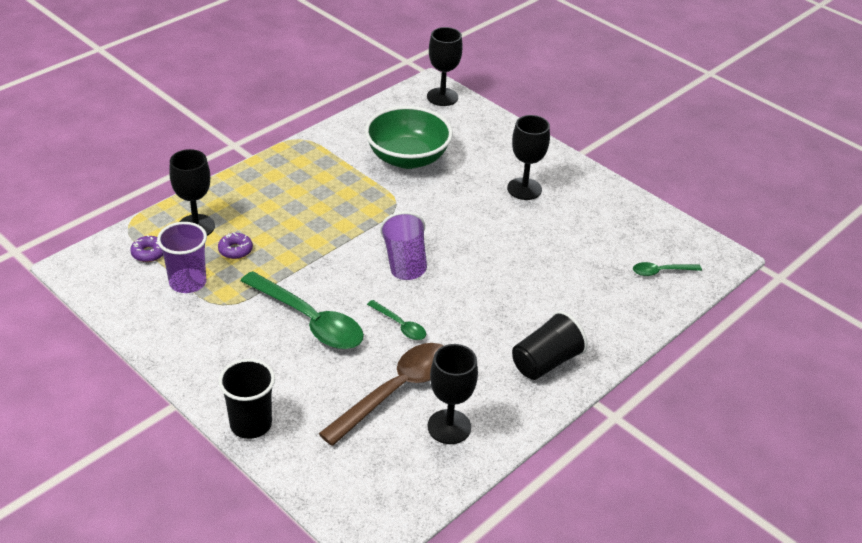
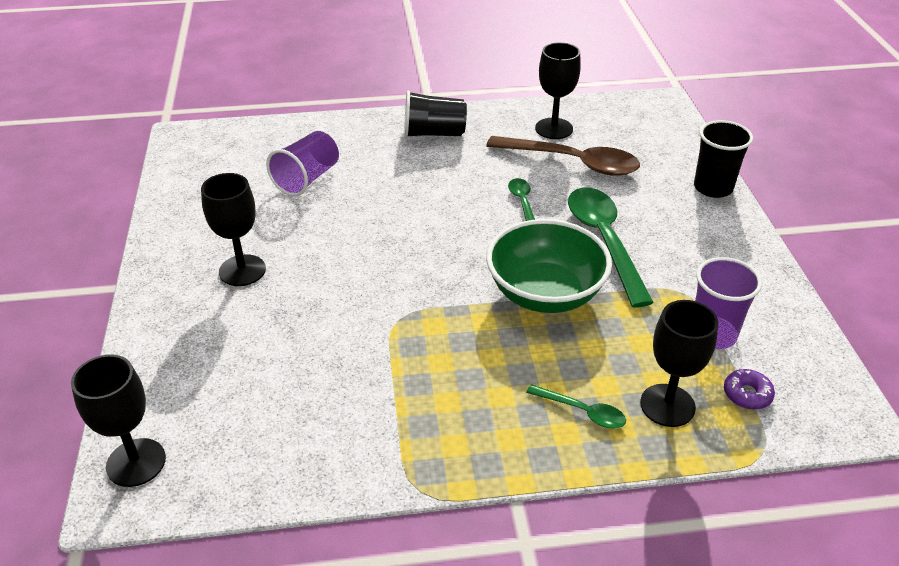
camera: 140 degrees left, 0 degrees up
(235, 250) = (634, 349): purple donut -> none
(396, 391) = (572, 162): brown spoon -> brown spoon turned 150 degrees counterclockwise
(405, 262) = (459, 253): purple cup -> purple cup (307, 179)
(407, 158) = (314, 376): green bowl -> green bowl (545, 293)
(661, 272) = (248, 148): green spoon -> green spoon (582, 412)

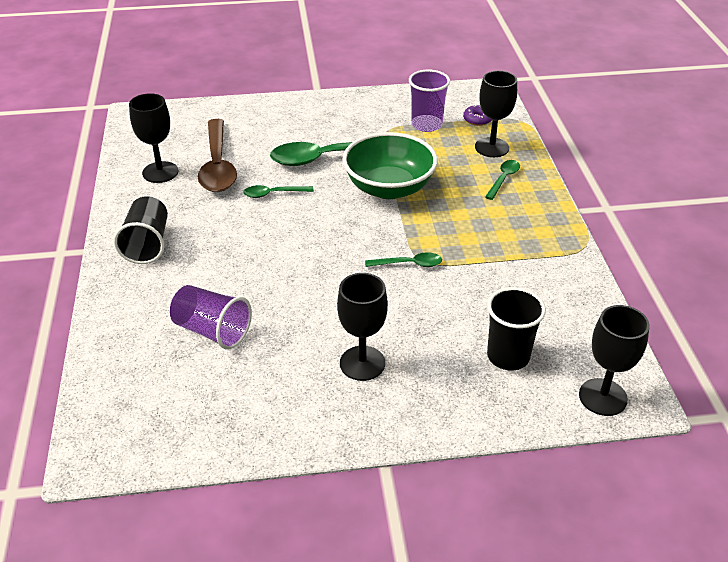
camera: 90 degrees left, 0 degrees up
(392, 307) = (409, 264): none -> green spoon
(572, 162) = (218, 165): brown spoon -> brown spoon turned 150 degrees clockwise
(713, 188) = (265, 106): black cup -> black cup (508, 356)

